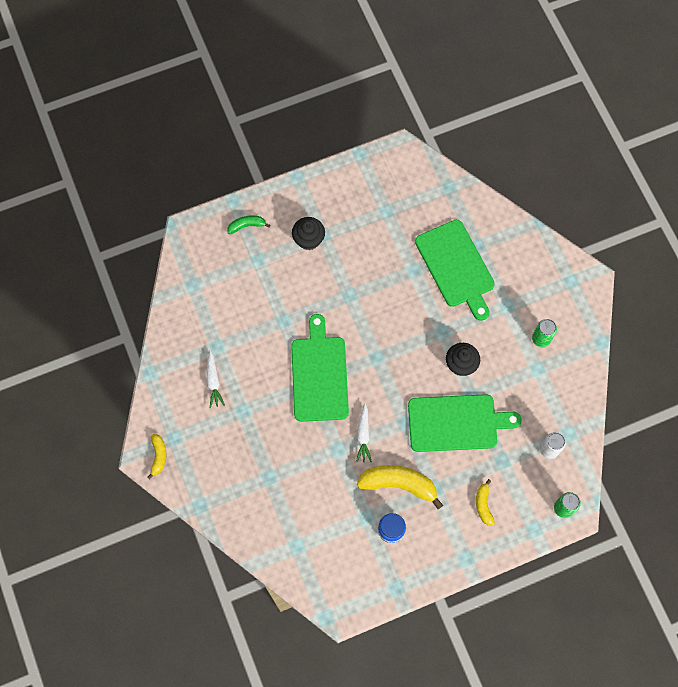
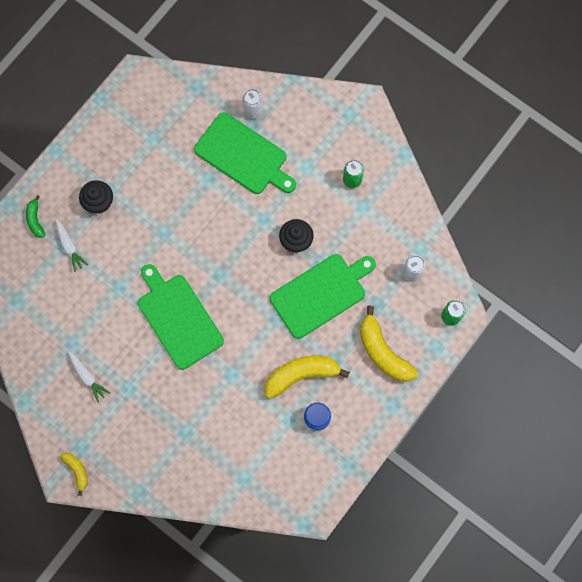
camera: 30 degrees left, 5 degrees up
(247, 226) = (35, 220): green banana -> green banana turned 60 degrees counterclockwise
(363, 435) = (247, 350): white carrot -> white carrot (69, 247)
(483, 505) = (383, 351): yellow banana -> yellow banana, size x1.89
(486, 233) = (253, 111): none -> white can

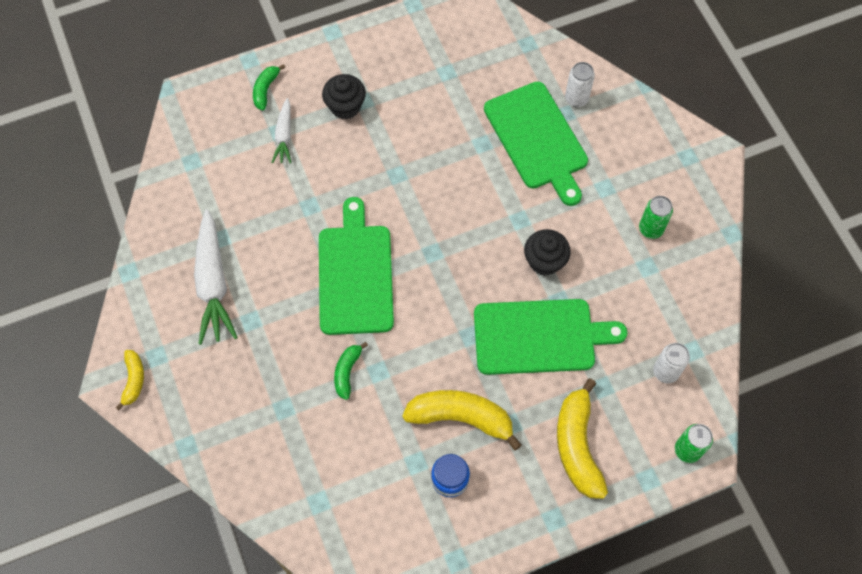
camera: 30 degrees right, 10 degrees down
(87, 377) = (213, 283): white carrot -> white carrot, size x1.82
(212, 386) = (347, 372): none -> green banana

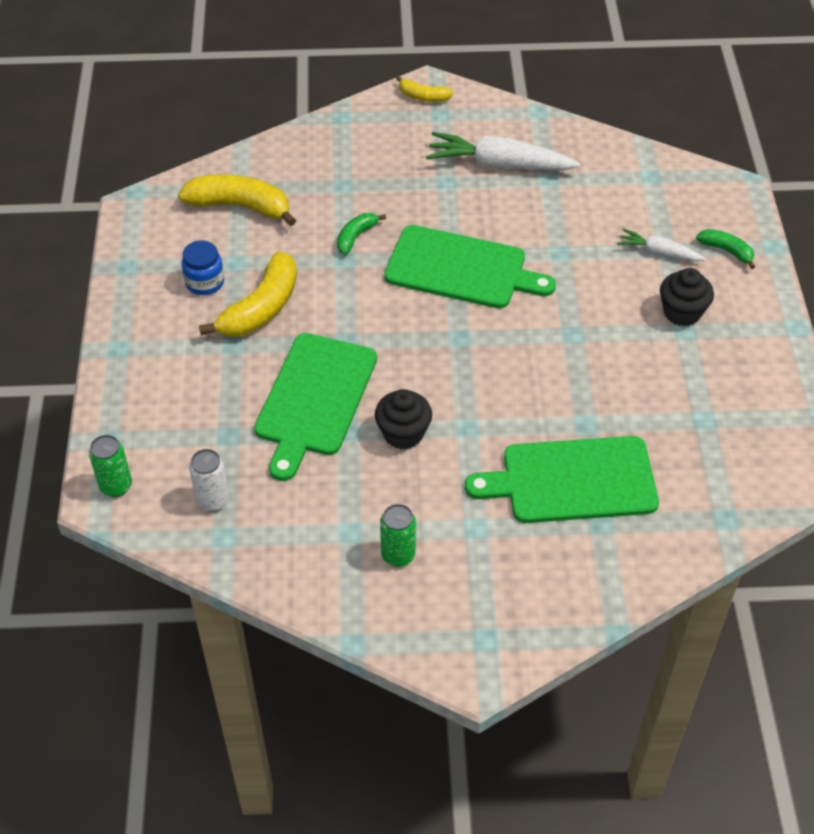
camera: 110 degrees right, 15 degrees down
(347, 372) = (356, 237): green banana -> green banana turned 90 degrees counterclockwise
(576, 99) = (620, 543): white can -> none
(577, 445) = (178, 392): yellow banana -> yellow banana (240, 206)

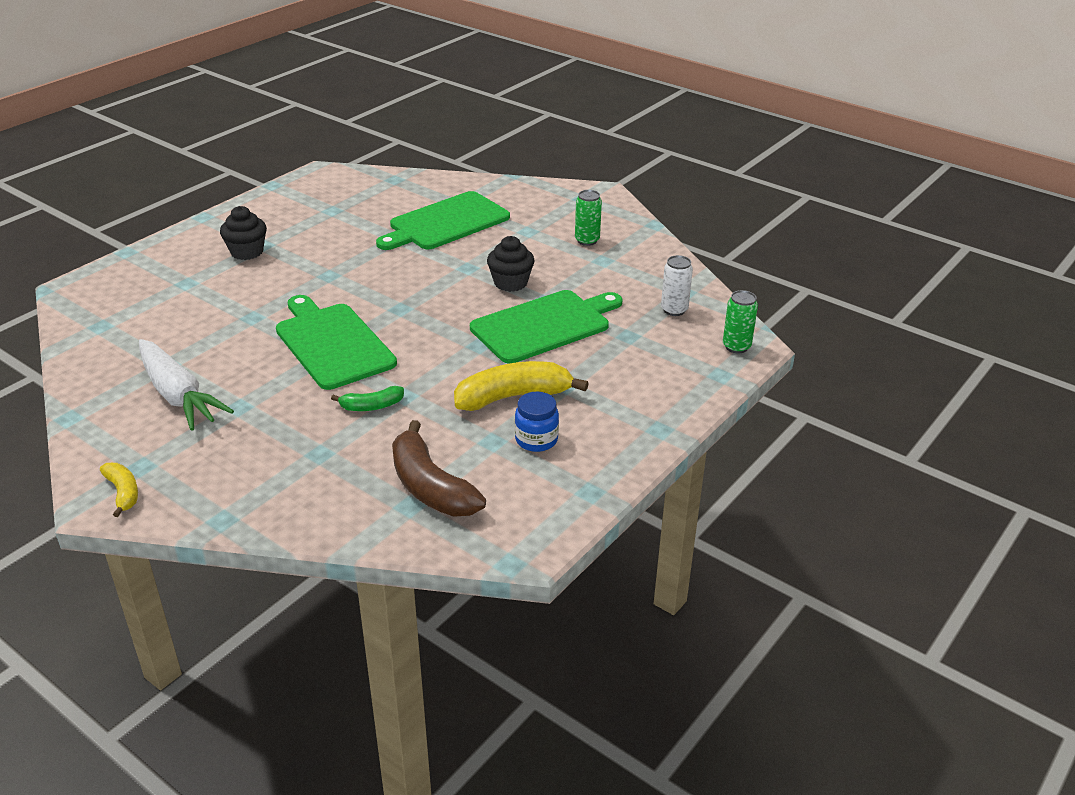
camera: 140 degrees left, 15 degrees down
(240, 206) = (430, 487): yellow banana -> brown banana
(572, 480) = (445, 223): green cutting board -> green cutting board turned 105 degrees clockwise
(659, 252) = (194, 284): white carrot -> none
(726, 251) = (155, 263): green banana -> none

